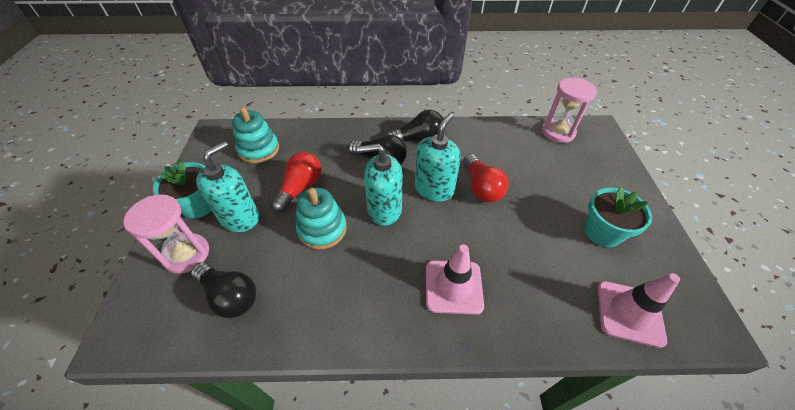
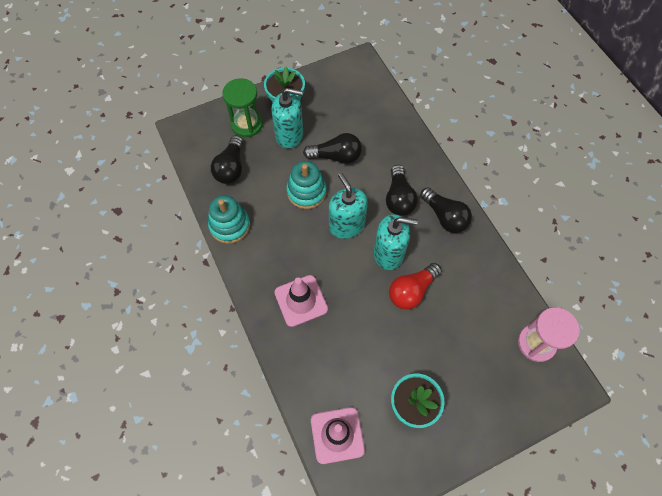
camera: 65 degrees right, 15 degrees up
(187, 254) = (247, 124): pink hourglass -> green hourglass
(259, 149) = (359, 104): turquoise stacking toy -> turquoise stacking toy (230, 225)
(300, 188) = (336, 156): red light bulb -> black light bulb

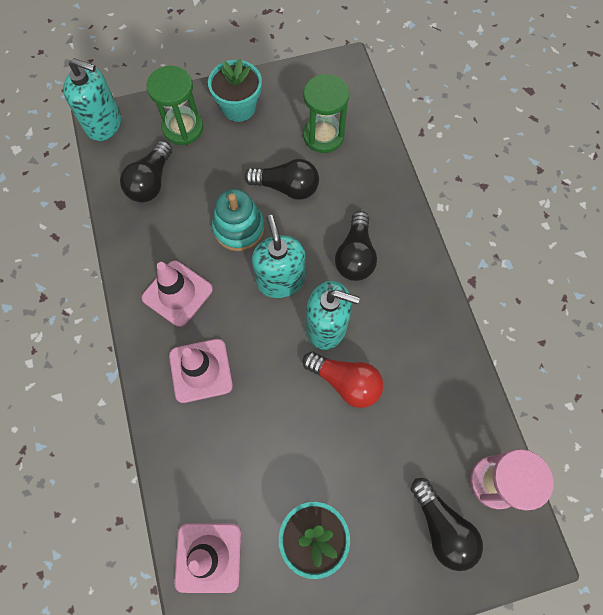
camera: 10 degrees right, 5 degrees up
(230, 225) = (133, 256): turquoise stacking toy -> none
(270, 247) = (177, 293): none -> pink traffic cone
(289, 135) = (233, 150): turquoise soap dispenser -> turquoise soap dispenser (104, 124)
(355, 114) = (323, 136): none -> green hourglass
(411, 291) = (345, 382): red light bulb -> red light bulb turned 120 degrees counterclockwise
(444, 216) = (410, 290): black light bulb -> black light bulb (442, 527)

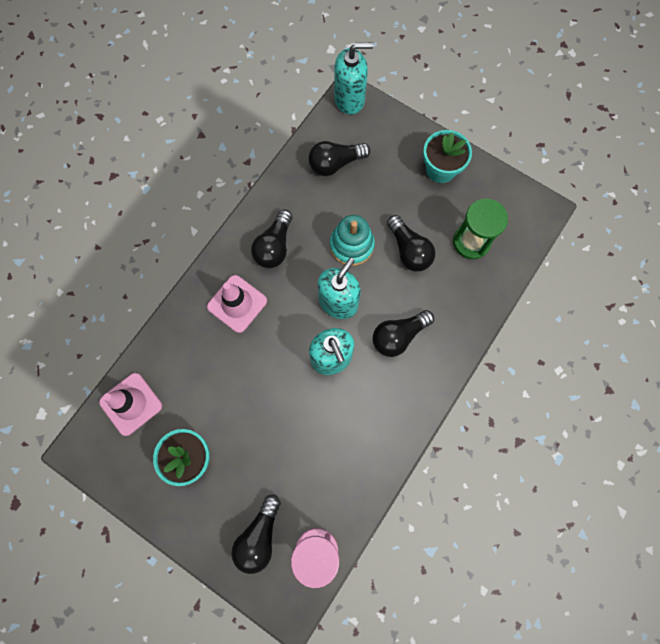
camera: 50 degrees right, 5 degrees up
(104, 124) = (349, 99): turquoise soap dispenser -> turquoise soap dispenser turned 75 degrees counterclockwise
(177, 293) = (274, 246): pink traffic cone -> black light bulb
(183, 128) = (392, 148): green hourglass -> none
(345, 382) = (304, 400): red light bulb -> none

